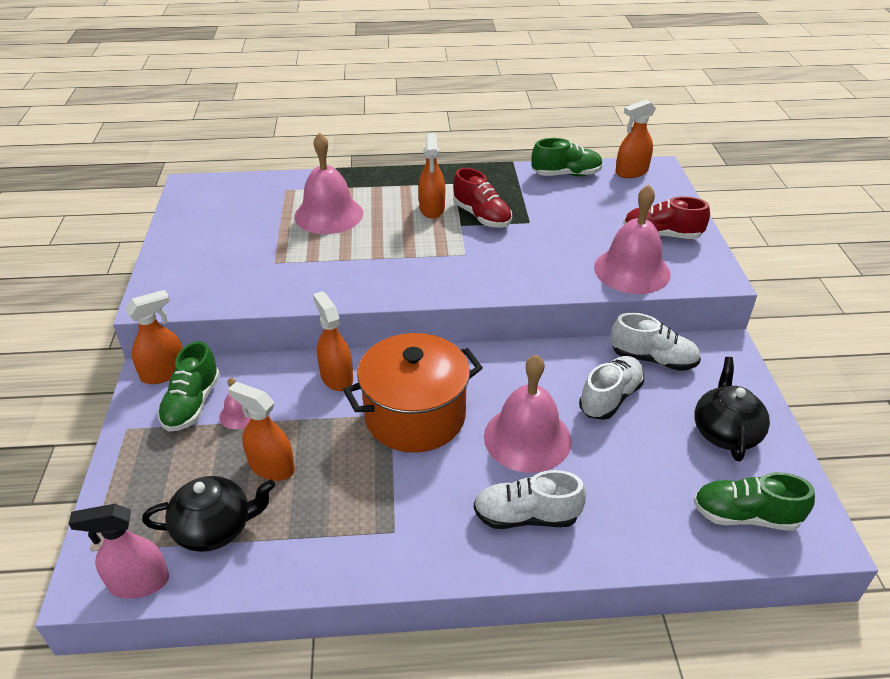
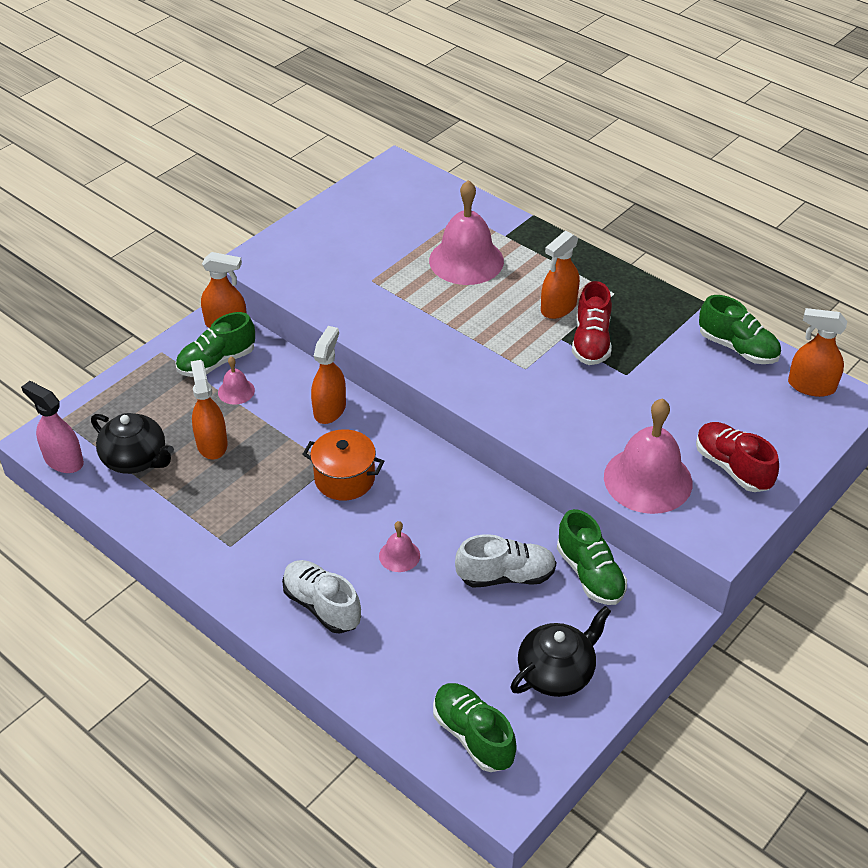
camera: 45 degrees right, 5 degrees up
(415, 416) = (344, 479): orange pot -> orange pot, size x0.61
(527, 438) = (399, 555): pink bell -> pink bell, size x0.47
(653, 359) = (590, 574): white shoe -> green shoe

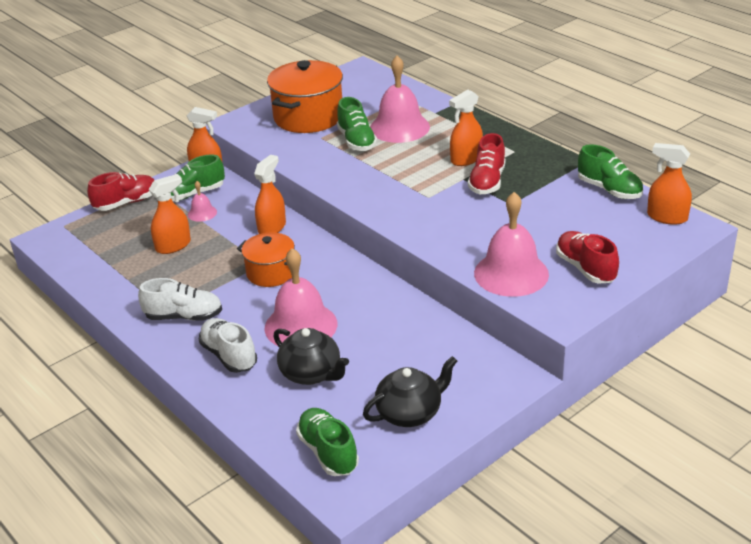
camera: 10 degrees right, 10 degrees down
(63, 460) = (57, 251): pink spray bottle -> none
(134, 380) = (126, 203): none -> red shoe
(136, 459) = (112, 253): black teapot -> black teapot (311, 373)
(212, 444) = (173, 246): orange spray bottle -> orange spray bottle turned 60 degrees clockwise
(348, 248) = (308, 117): none -> orange pot
(399, 555) = (301, 325): pink bell -> pink bell, size x2.14
(506, 576) = (384, 344): white shoe -> white shoe (184, 316)
(590, 574) = (455, 347): green shoe -> green shoe (356, 141)

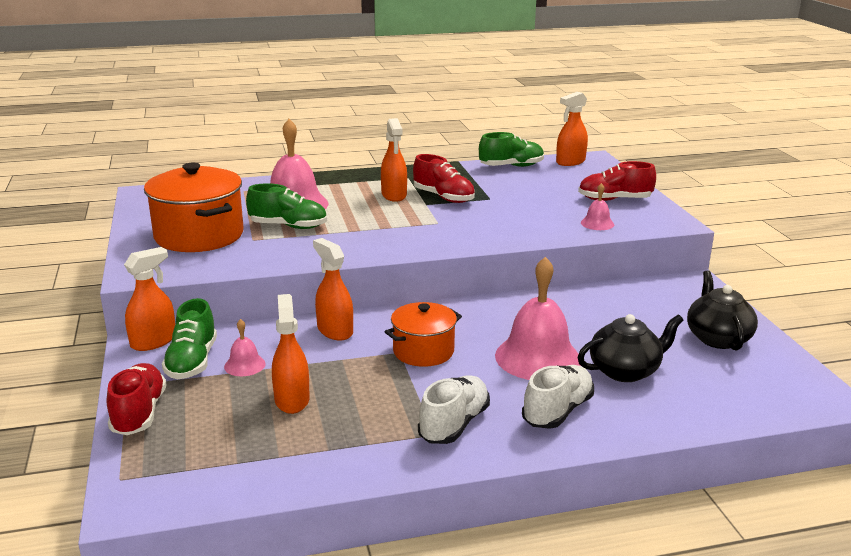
camera: 65 degrees left, 10 degrees down
(229, 355) = (557, 411): white shoe -> white shoe turned 135 degrees clockwise
(328, 452) = (757, 392): green shoe -> none
(511, 273) = (597, 223): pink bell -> pink bell, size x0.47

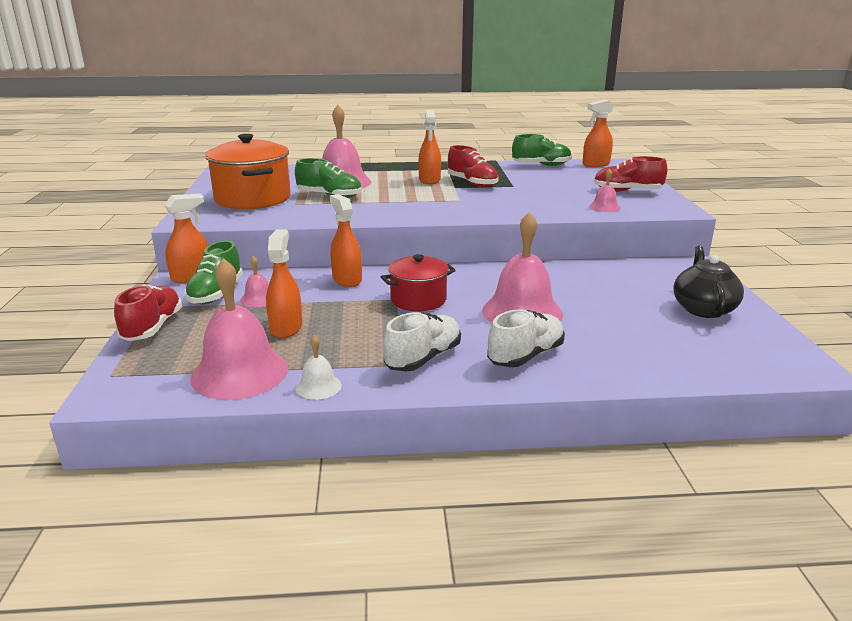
camera: 10 degrees right, 0 degrees up
(264, 461) = (239, 373): none -> pink bell
(356, 469) = (318, 386): none -> white bell
(423, 351) = (418, 300): orange pot -> red pot
(625, 371) = (603, 328): black teapot -> none

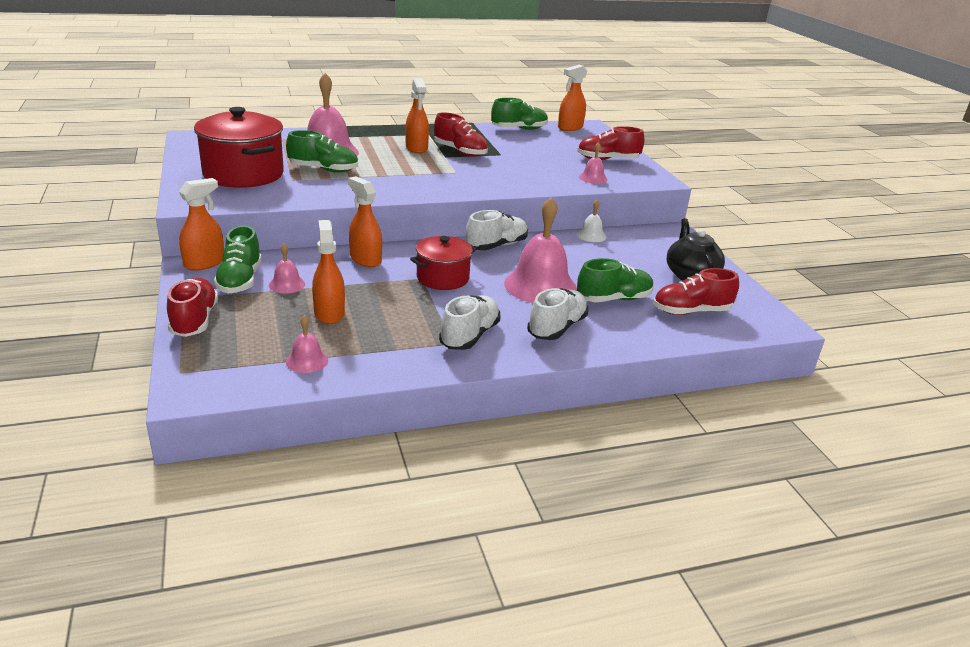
camera: 15 degrees left, 5 degrees up
(239, 373) = (307, 361): pink bell -> pink bell, size x0.47
(253, 199) = (243, 174): orange pot -> red pot
(318, 386) = (386, 368): white bell -> white bell (591, 235)
(488, 272) = (496, 246): none -> white shoe
(603, 329) = (614, 299): none -> green shoe
(694, 347) = (691, 311): none -> red shoe

